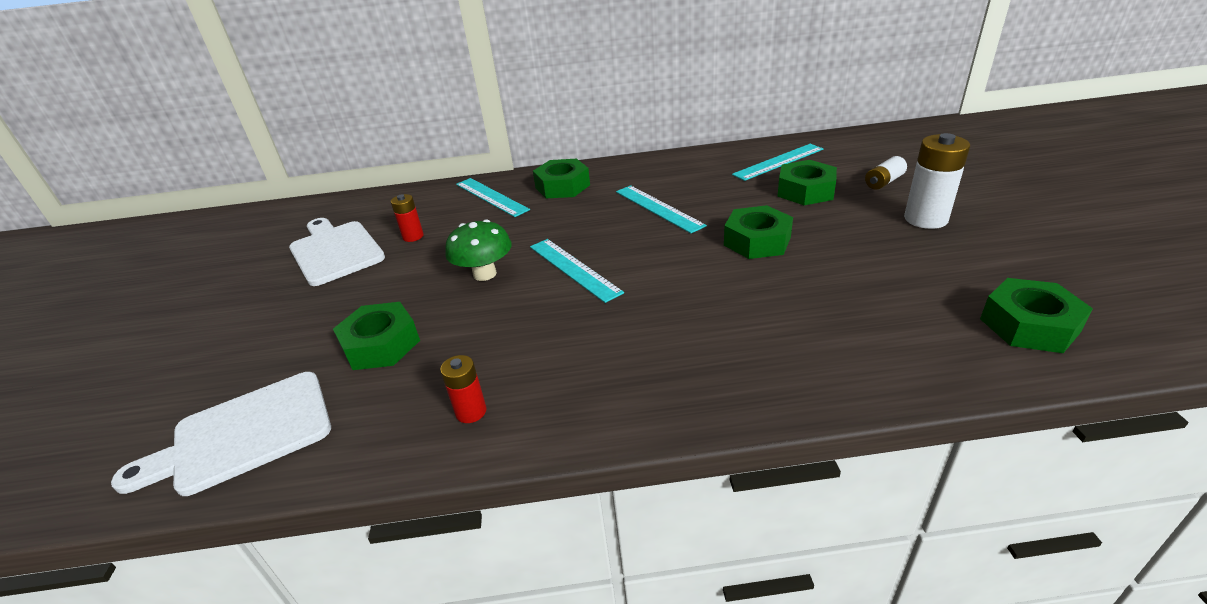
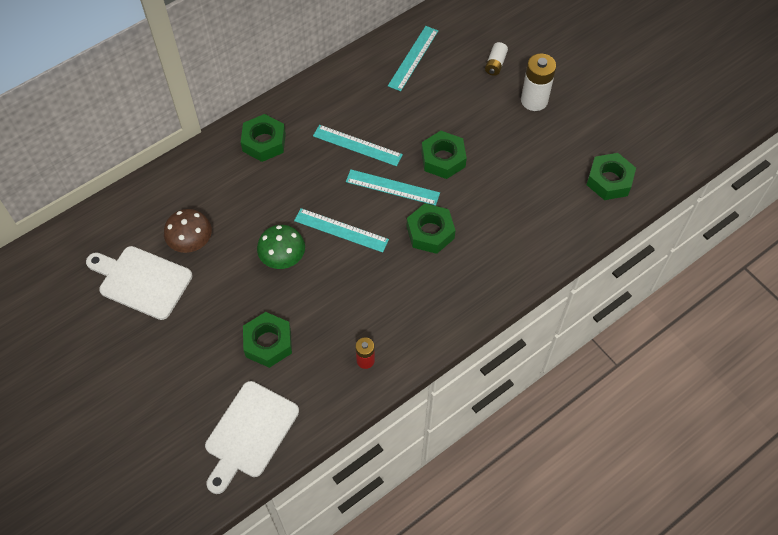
camera: 35 degrees left, 25 degrees up
(413, 236) = (191, 243): red battery -> brown mushroom
(491, 197) = (214, 175): turquoise ruler -> turquoise ruler (392, 187)
(805, 191) = (449, 91): green nut -> green nut (430, 232)

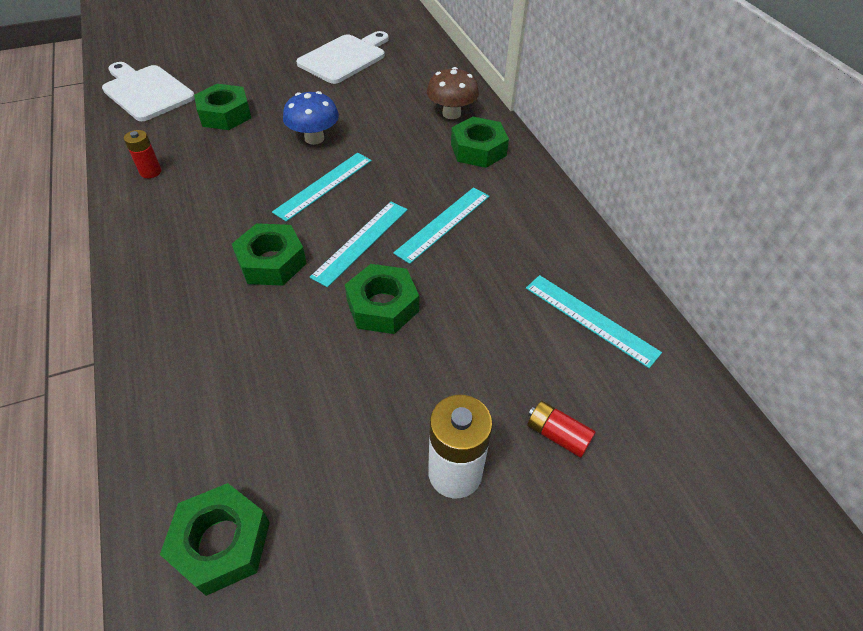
camera: 105 degrees right, 10 degrees down
(191, 243) = (370, 87): brown mushroom -> brown mushroom (451, 113)
(283, 258) = (314, 138): green mushroom -> blue mushroom
(495, 64) = (557, 435): white battery -> red battery

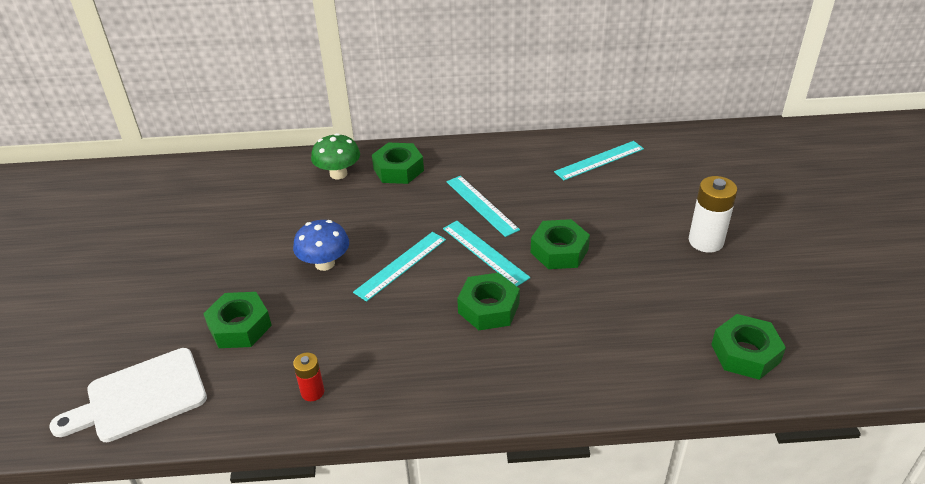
camera: 70 degrees left, 10 degrees down
(324, 185) = (401, 265): turquoise ruler -> turquoise ruler turned 75 degrees clockwise
(345, 58) = (192, 225): white cutting board -> none
(451, 113) = (338, 174): brown mushroom -> green mushroom
(557, 435) = (685, 195): red battery -> none

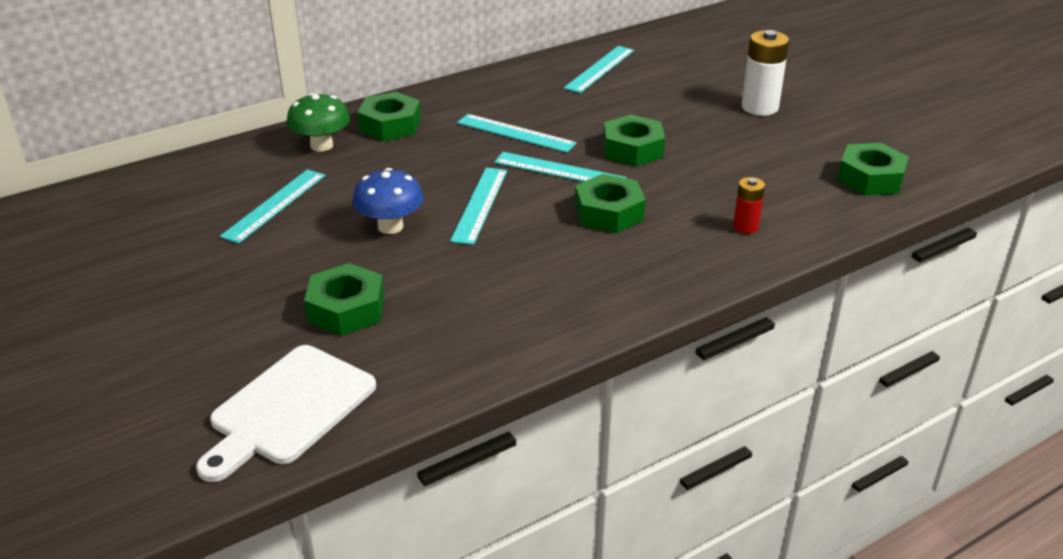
camera: 30 degrees left, 5 degrees down
(268, 217) = (274, 205): none -> turquoise ruler
(312, 392) = (494, 336): red battery -> red battery (745, 227)

